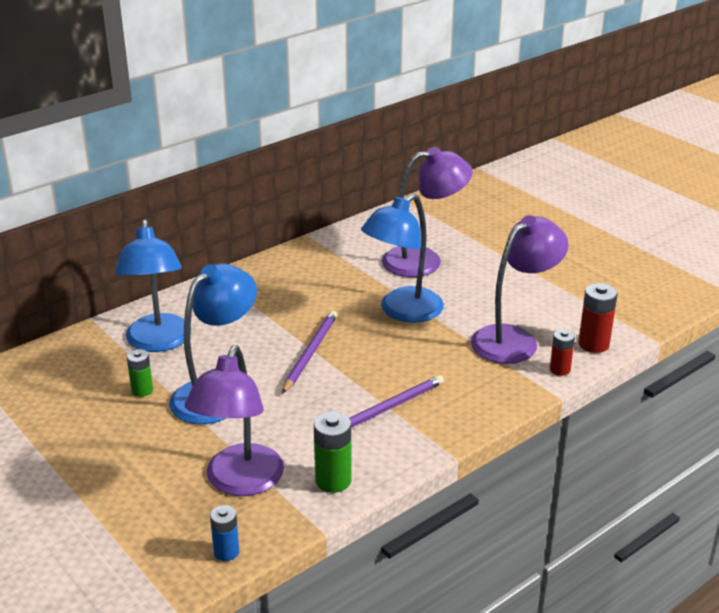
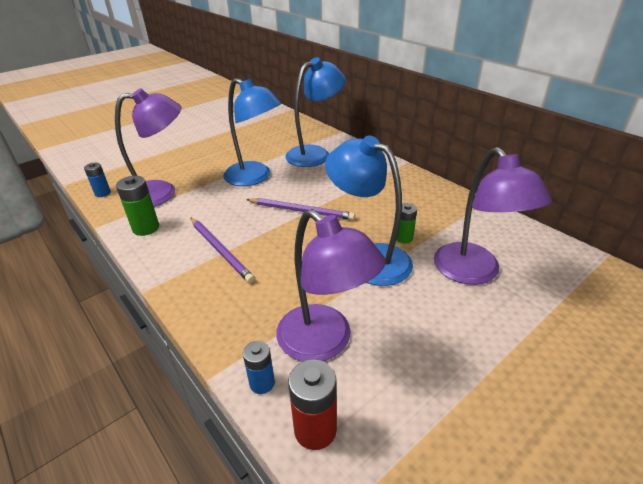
camera: 90 degrees right, 5 degrees up
(142, 390) = (263, 154): green battery -> green battery (404, 238)
(158, 342) = (315, 153): blue lamp -> blue lamp turned 150 degrees clockwise
(239, 482) = (162, 193): purple lamp -> purple lamp turned 150 degrees clockwise
(560, 369) = (262, 383): red battery -> blue battery

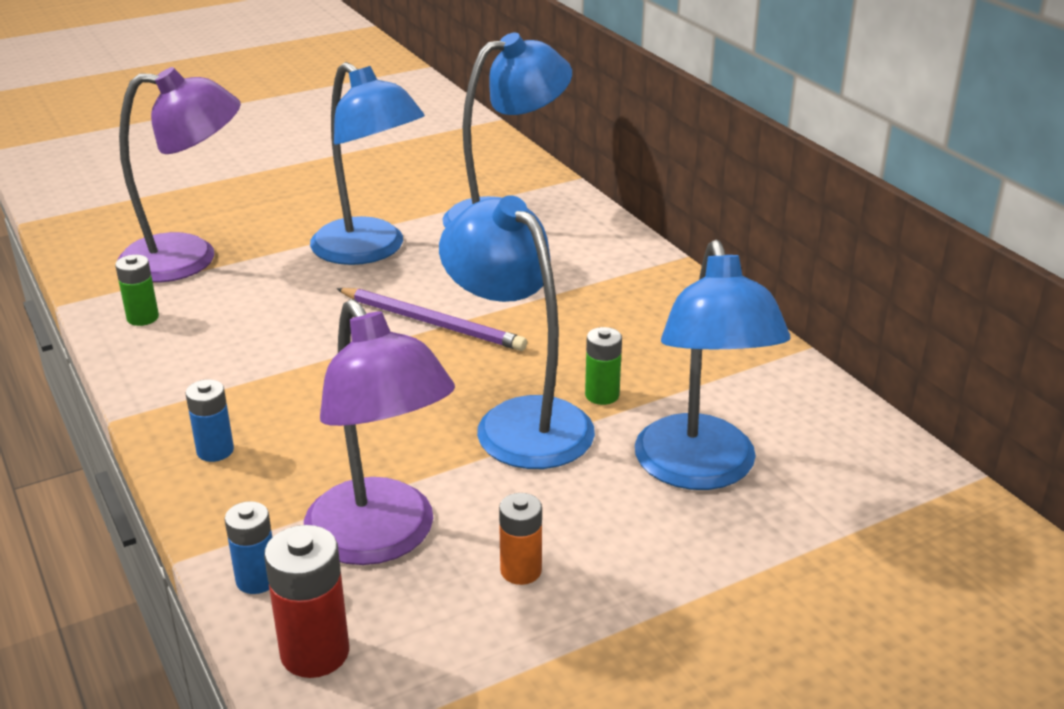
camera: 10 degrees right, 5 degrees down
(103, 193) = (83, 247): blue battery -> blue battery (215, 451)
(146, 228) = (143, 318): green battery -> green battery, size x0.65
(220, 250) = (260, 372): purple pencil -> none
(410, 349) = (521, 571): none -> orange battery
(473, 273) = (700, 470): purple lamp -> blue lamp

